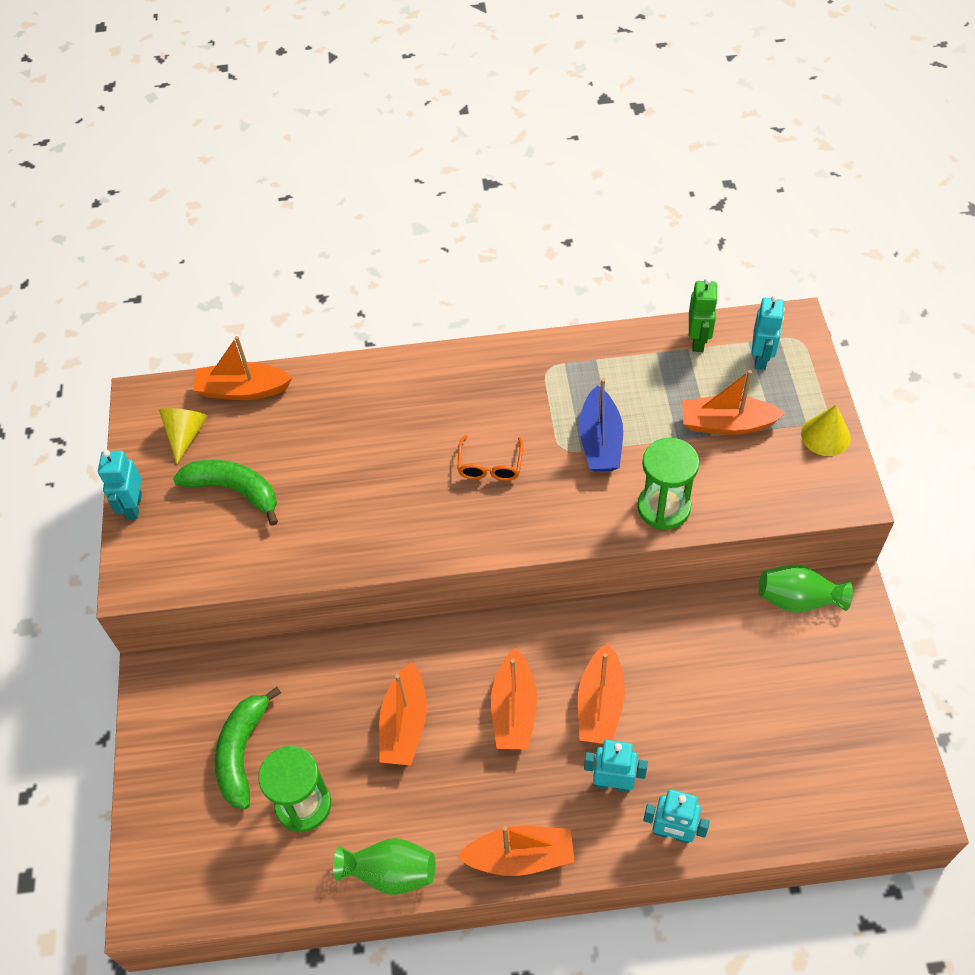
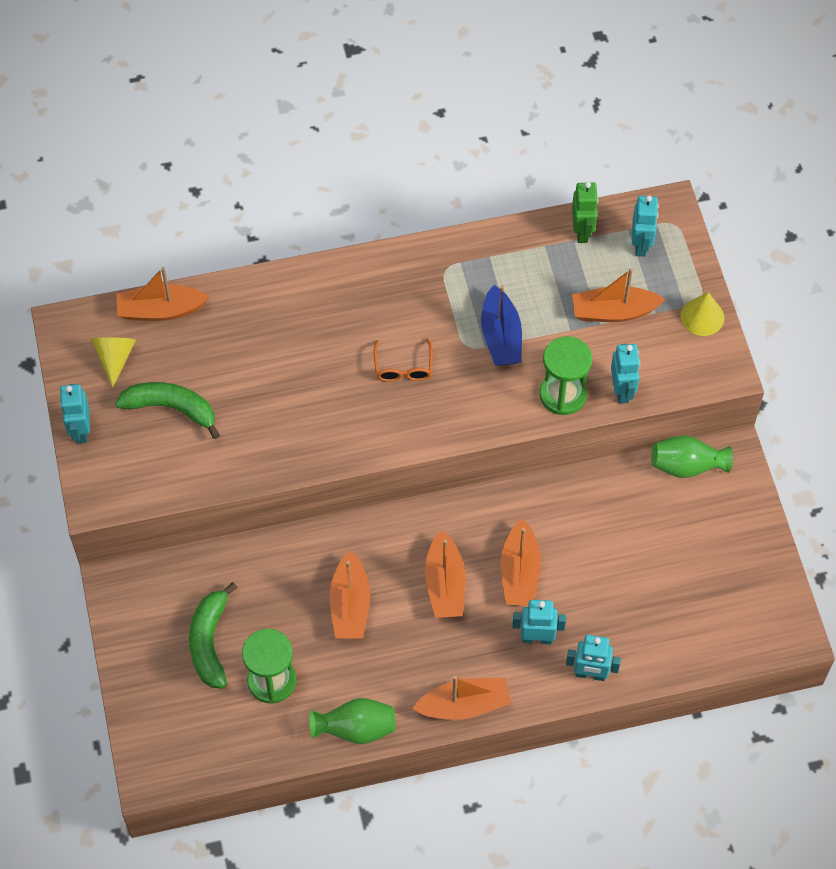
camera: 10 degrees left, 5 degrees up
(731, 508) = (622, 390): none -> turquoise robot

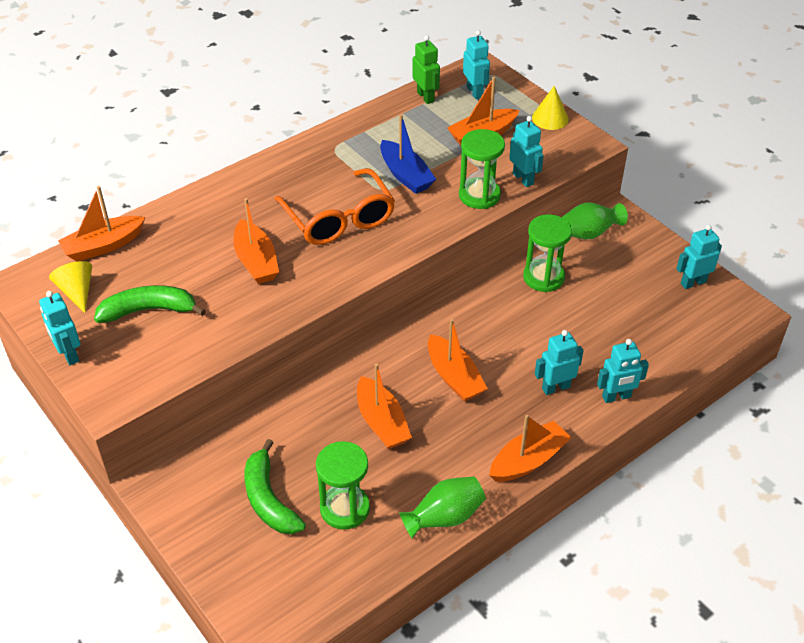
camera: 25 degrees left, 15 degrees down
(403, 367) = (338, 218): orange glasses -> orange glasses, size x1.95
(519, 572) = (510, 346): orange boat -> orange boat (256, 261)
(602, 503) = (543, 277): none -> green hourglass
(757, 575) = (693, 282): none -> turquoise robot

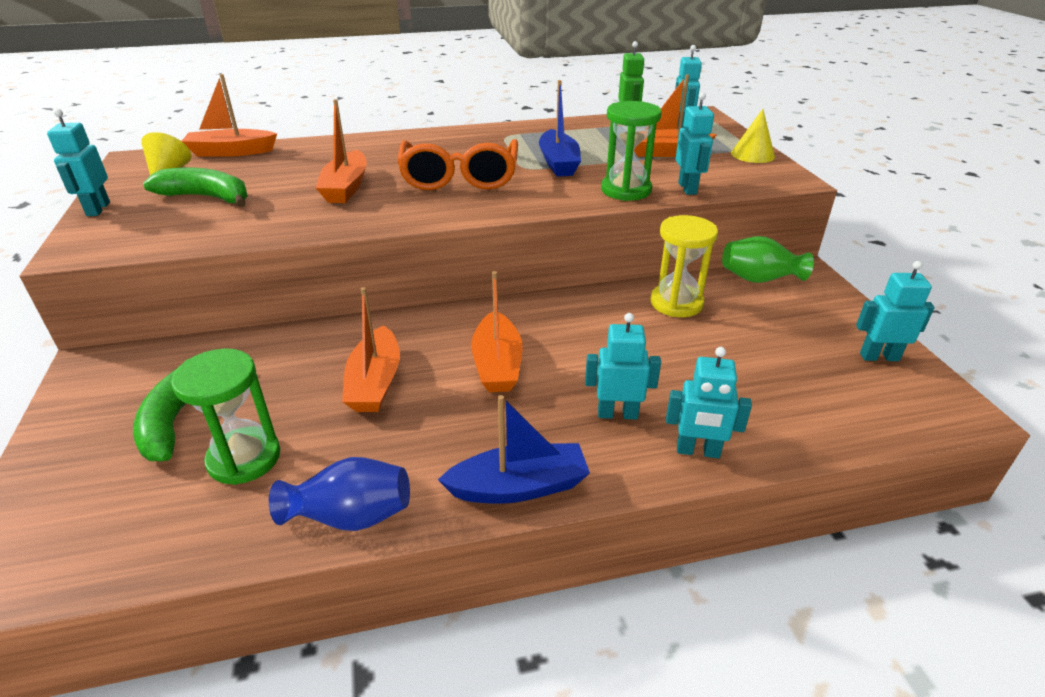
camera: 25 degrees right, 10 degrees down
(444, 517) = (350, 516): green vase -> blue vase
(528, 460) = (519, 486): orange boat -> blue boat
(543, 277) = (676, 303): green hourglass -> yellow hourglass

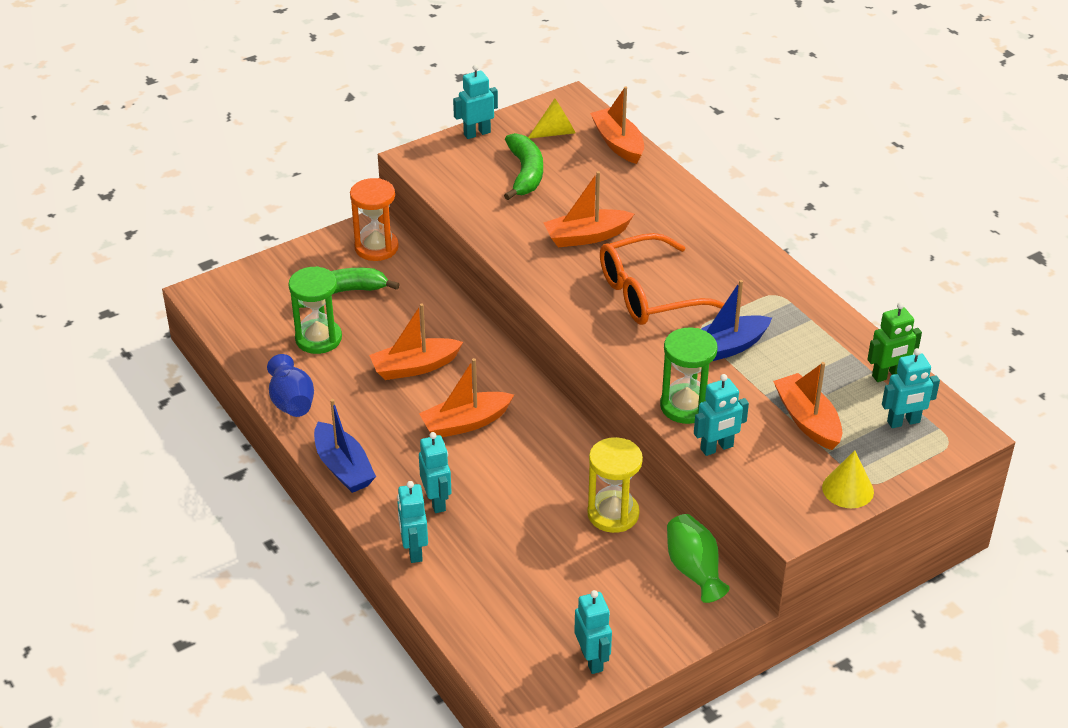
camera: 70 degrees right, 5 degrees up
(130, 368) = (376, 247): none -> orange hourglass

